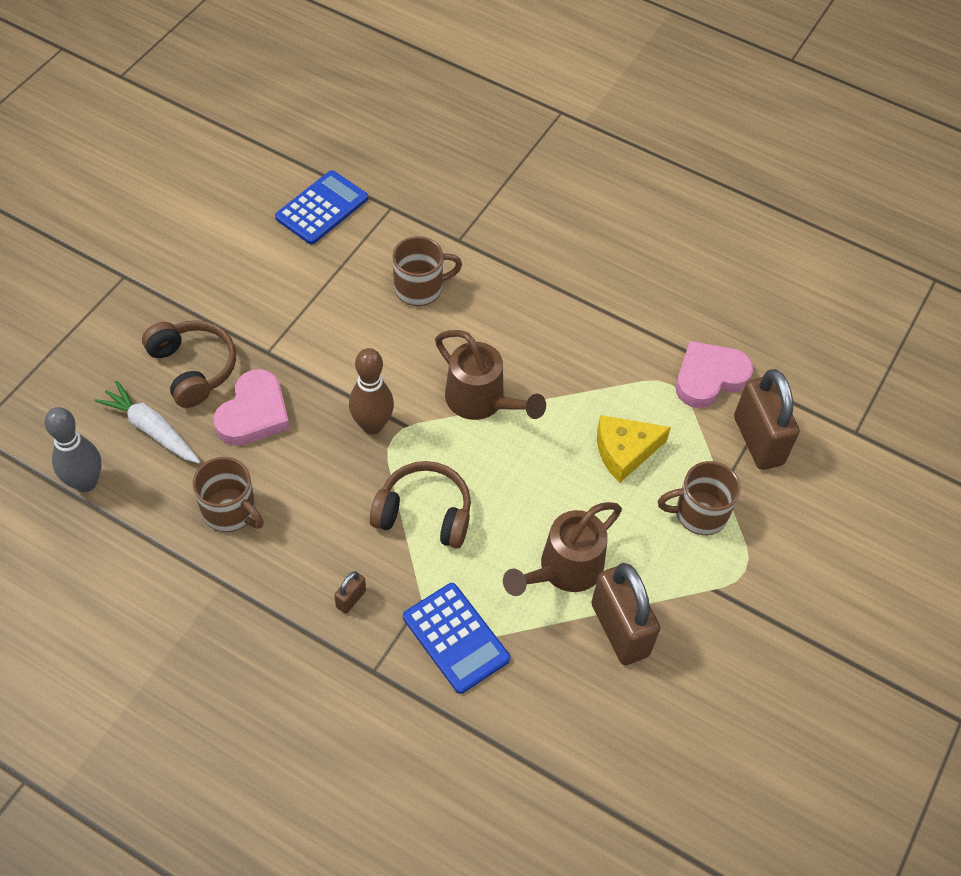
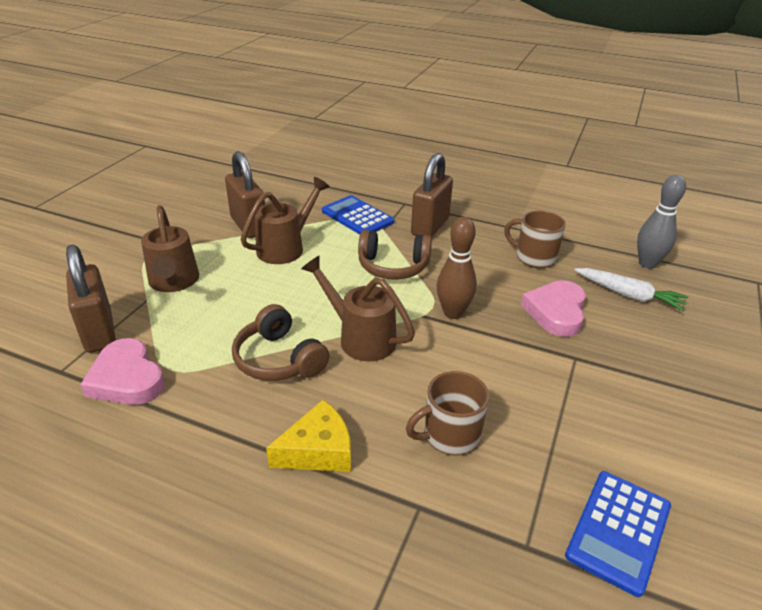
camera: 175 degrees right, 20 degrees down
(193, 368) = (631, 338): brown headphones -> brown headphones (279, 359)
(351, 599) = (430, 227): brown padlock -> brown padlock, size x2.28
(624, 451) = (229, 314): yellow cheese -> yellow cheese (318, 450)
(699, 513) = (174, 282): brown mug -> brown watering can
(709, 377) = (127, 378): pink heart -> pink heart turned 90 degrees clockwise

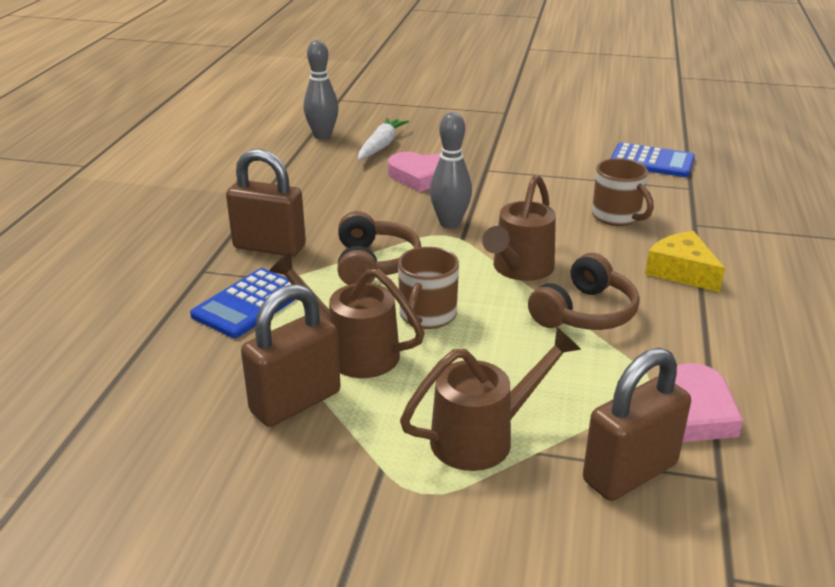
camera: 100 degrees left, 5 degrees down
(453, 313) = (450, 223): brown bowling pin -> grey bowling pin
(534, 257) = (327, 185): brown mug -> brown mug (427, 316)

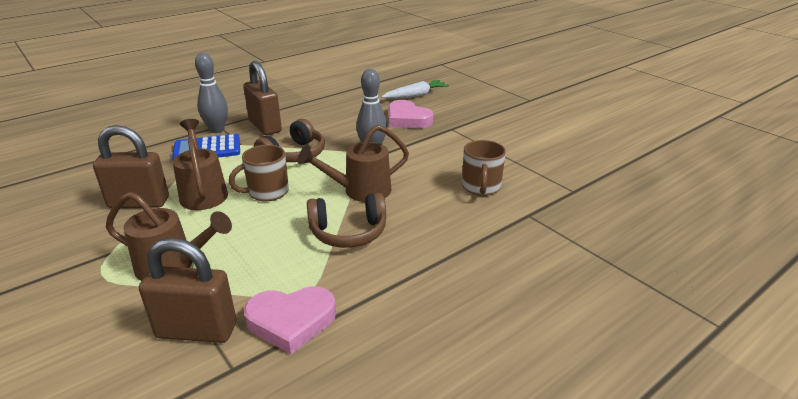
camera: 40 degrees right, 0 degrees up
(322, 136) = (394, 80): grey bowling pin -> grey bowling pin (217, 130)
(651, 161) = (577, 163): blue calculator -> none
(681, 271) = (457, 239): yellow cheese -> none

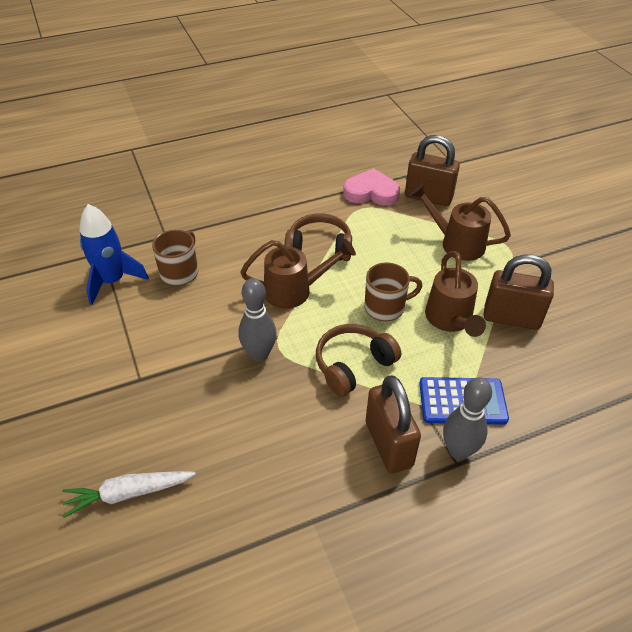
camera: 165 degrees left, 15 degrees up
(407, 119) = (182, 416): pink heart -> none
(535, 172) = (112, 281): none -> blue rocket

